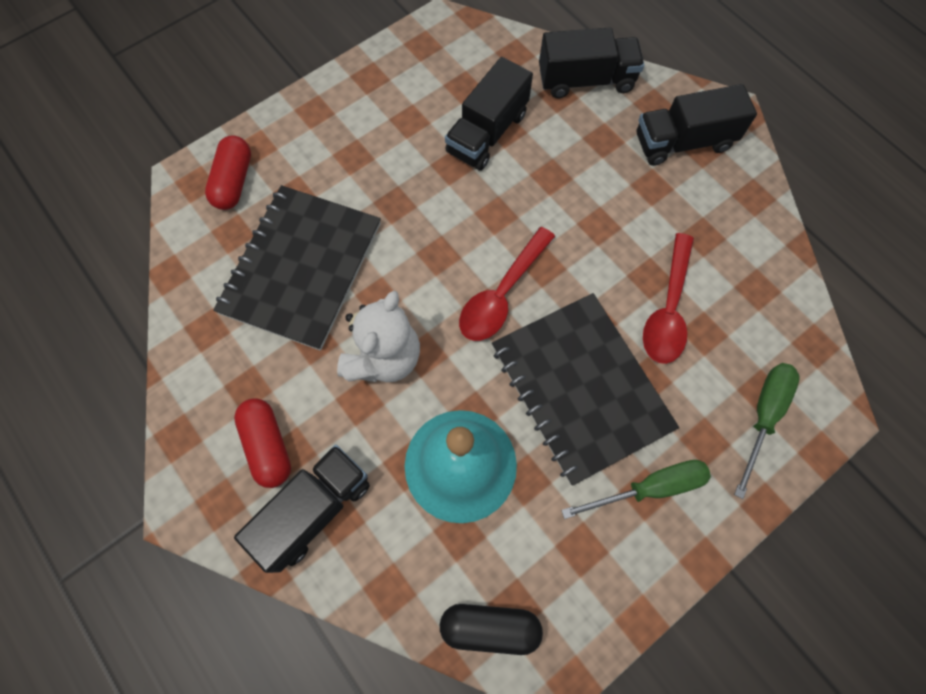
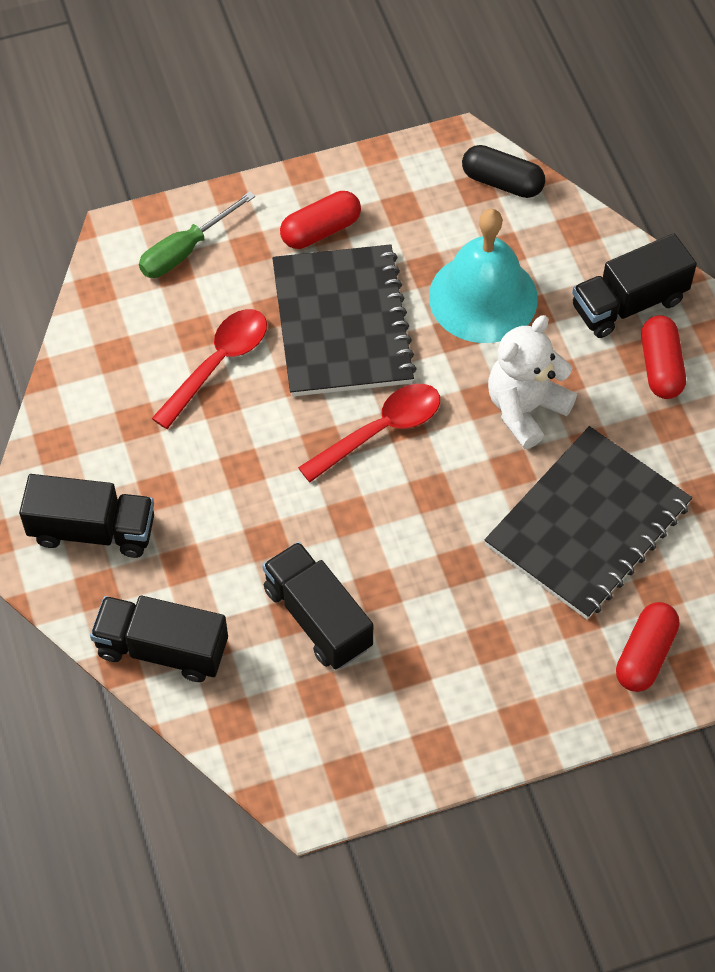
camera: 160 degrees left, 10 degrees down
(487, 133) = (318, 618): black truck -> black truck turned 90 degrees counterclockwise
(649, 488) = (321, 230): green screwdriver -> red capsule

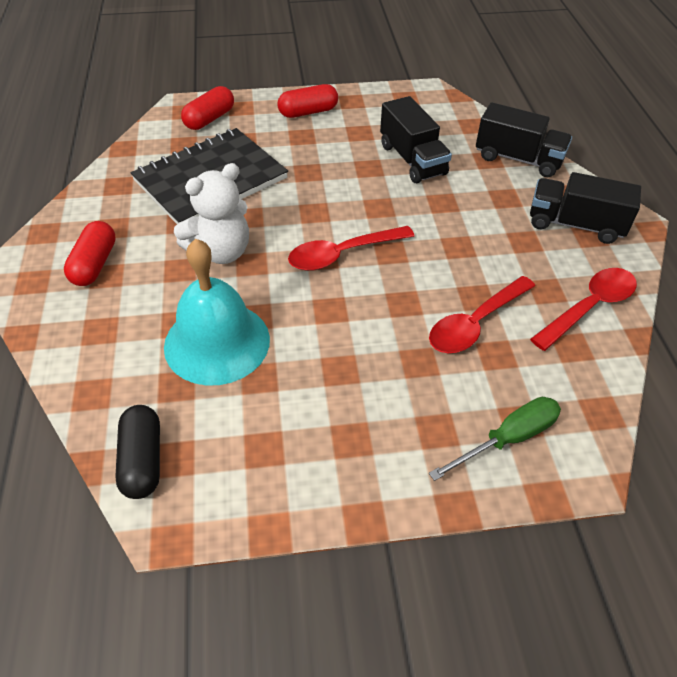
camera: 170 degrees left, 10 degrees down
(91, 406) = (589, 307): none -> red spoon
(321, 230) = (358, 437): red capsule -> red capsule (308, 112)
(342, 323) = (356, 340): black notebook -> none
(502, 182) = (142, 460): black capsule -> black capsule turned 45 degrees clockwise
(628, 303) = (88, 316): black truck -> none

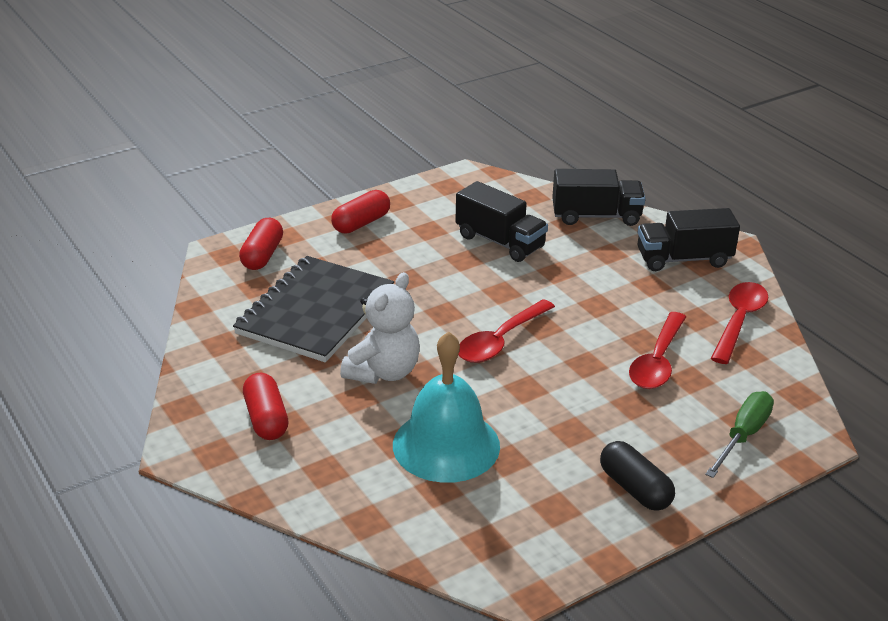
camera: 25 degrees left, 15 degrees down
(142, 460) = (460, 552): black capsule -> black capsule (635, 489)

